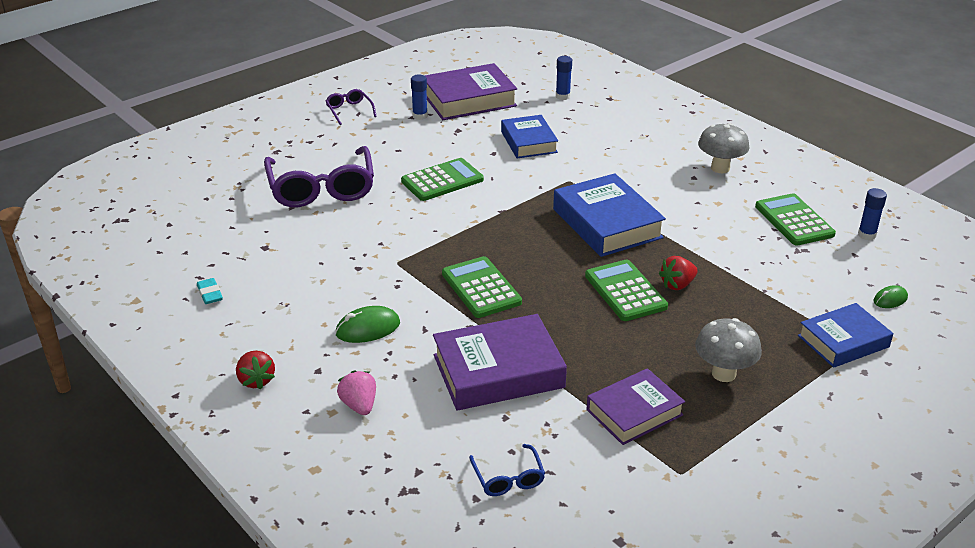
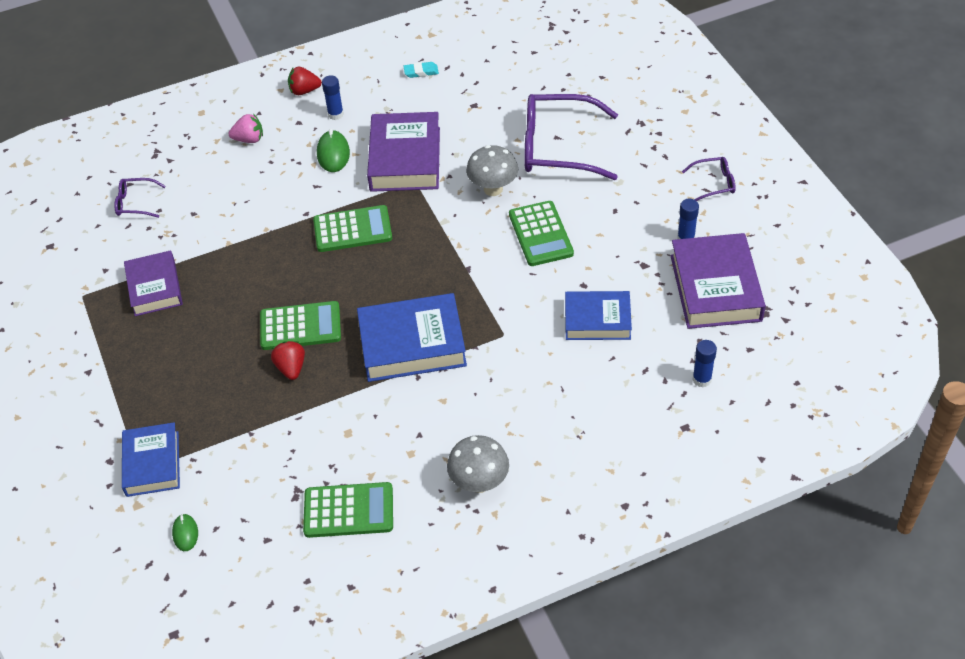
camera: 110 degrees right, 15 degrees up
(498, 371) = (243, 219): purple book -> purple book (405, 159)
(508, 478) = (136, 203): blue glasses -> purple glasses
(723, 374) = (163, 359): grey mushroom -> grey mushroom (493, 189)
(866, 235) = (293, 569): blue glue stick -> blue glue stick (335, 114)

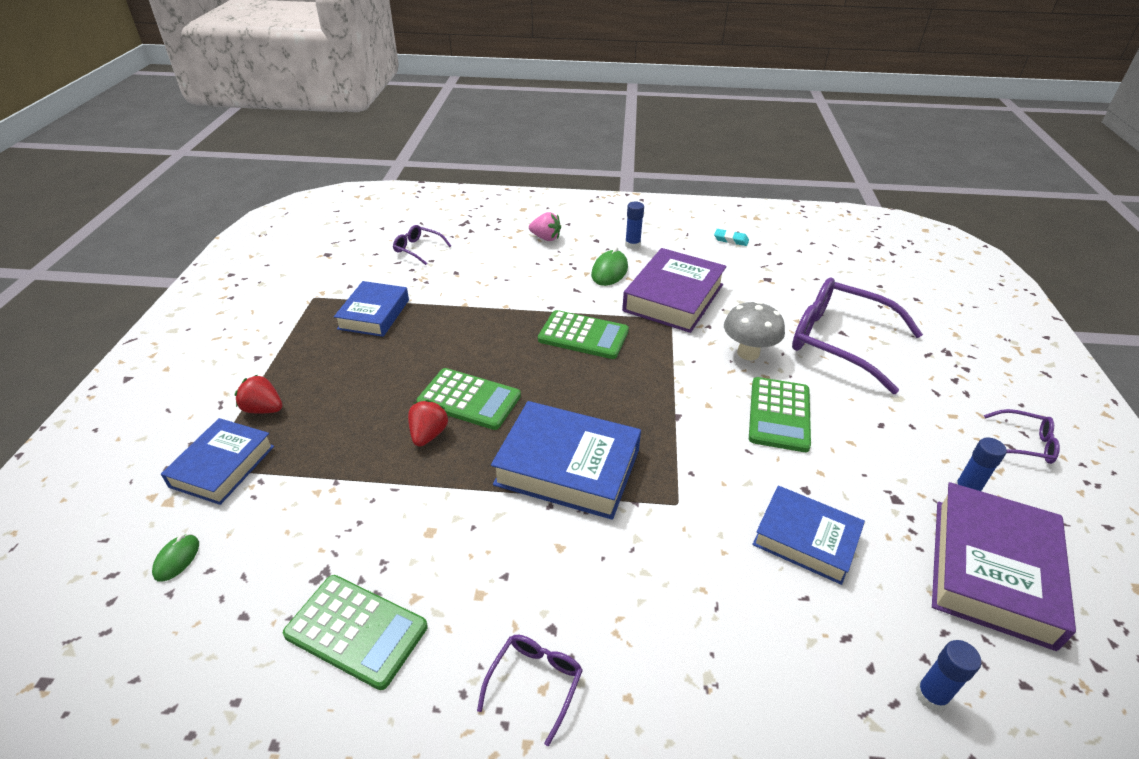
camera: 25 degrees right, 10 degrees down
(154, 288) = (374, 314): purple book -> blue book
(304, 91) = (617, 221): red strawberry -> red strawberry (263, 409)
(479, 483) = (535, 683): grey mushroom -> purple glasses

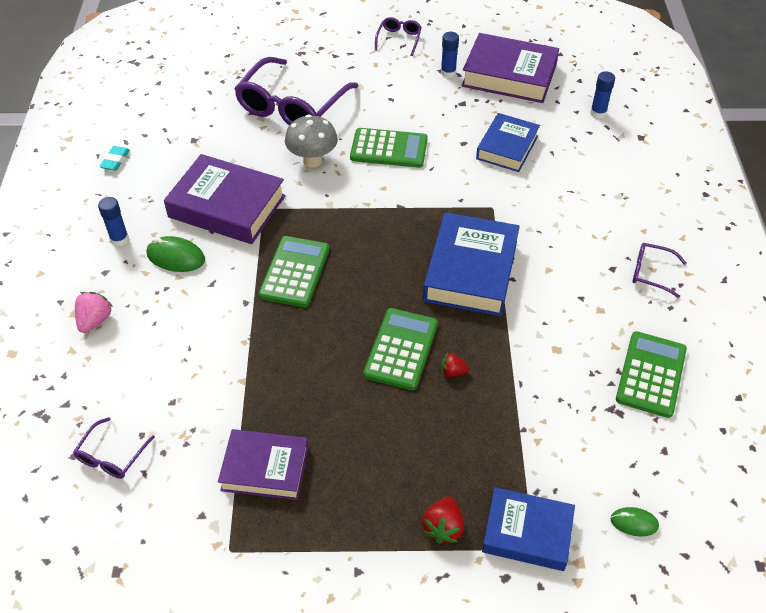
camera: 95 degrees left, 10 degrees up
(374, 314) = (265, 469): blue book -> purple book
(428, 434) = (452, 372): red strawberry -> red strawberry, size x0.64

